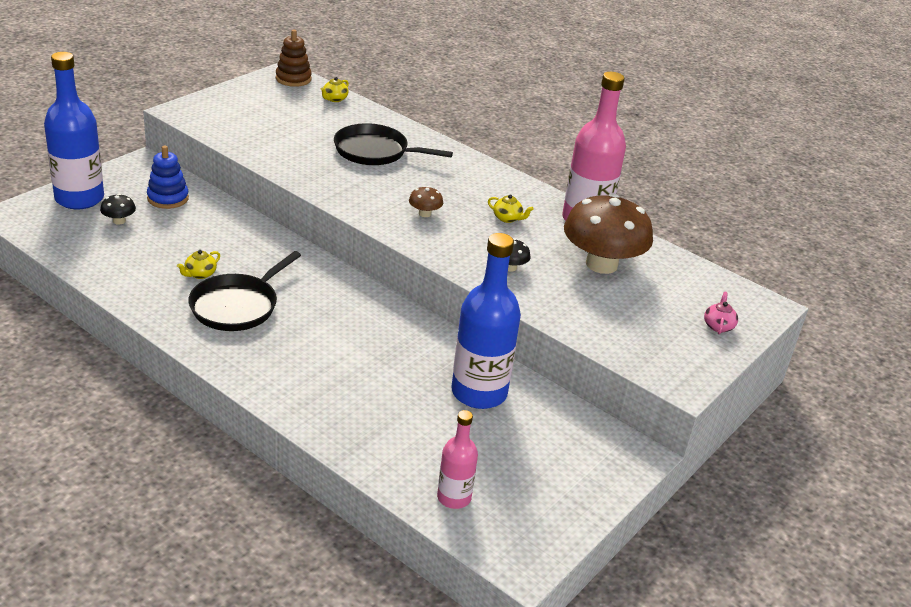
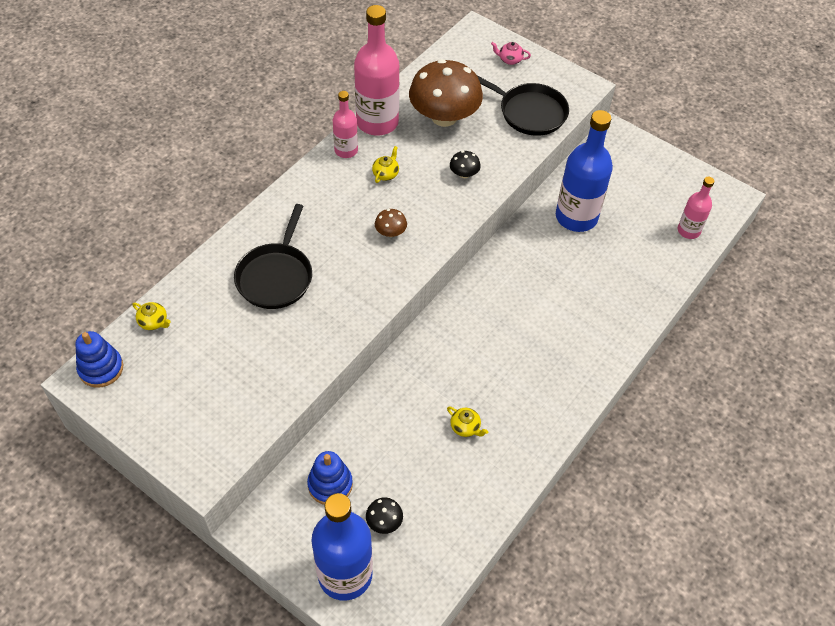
camera: 90 degrees left, 20 degrees up
(237, 306) = (508, 388): black pan -> black pan (529, 112)
(293, 79) = (101, 368): brown stacking toy -> blue stacking toy
(540, 198) = (346, 150): none -> pink bottle

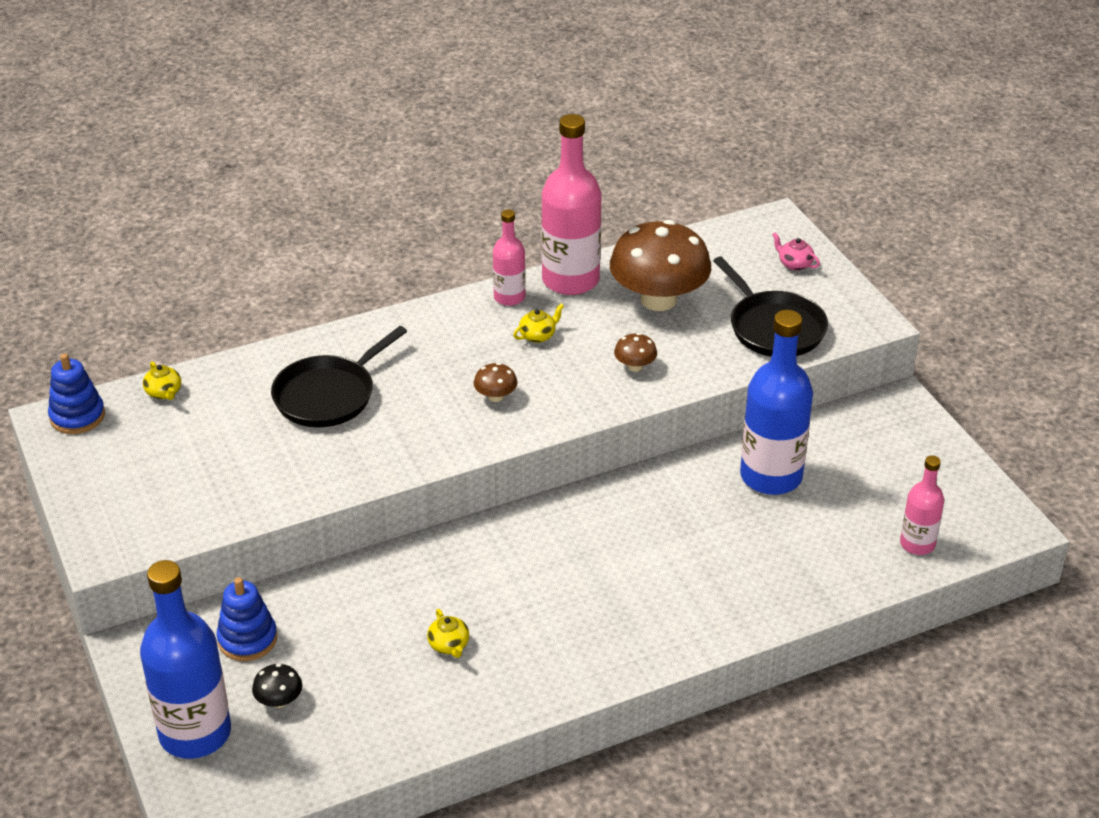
camera: 30 degrees right, 15 degrees down
(464, 174) = (635, 366): black mushroom -> brown mushroom

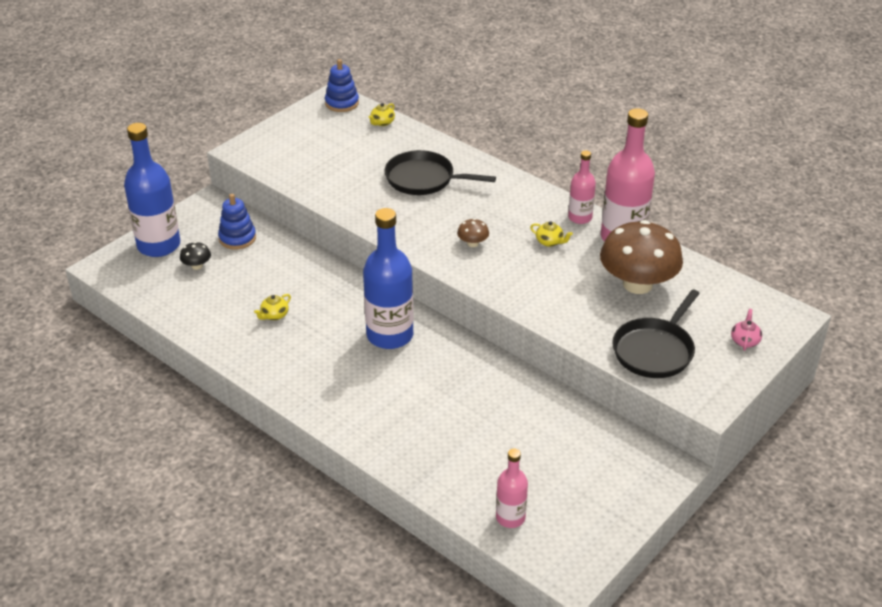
camera: 65 degrees right, 0 degrees up
(635, 366) = (553, 294): brown mushroom -> none
(771, 476) = (529, 416): blue bottle -> blue bottle (390, 335)

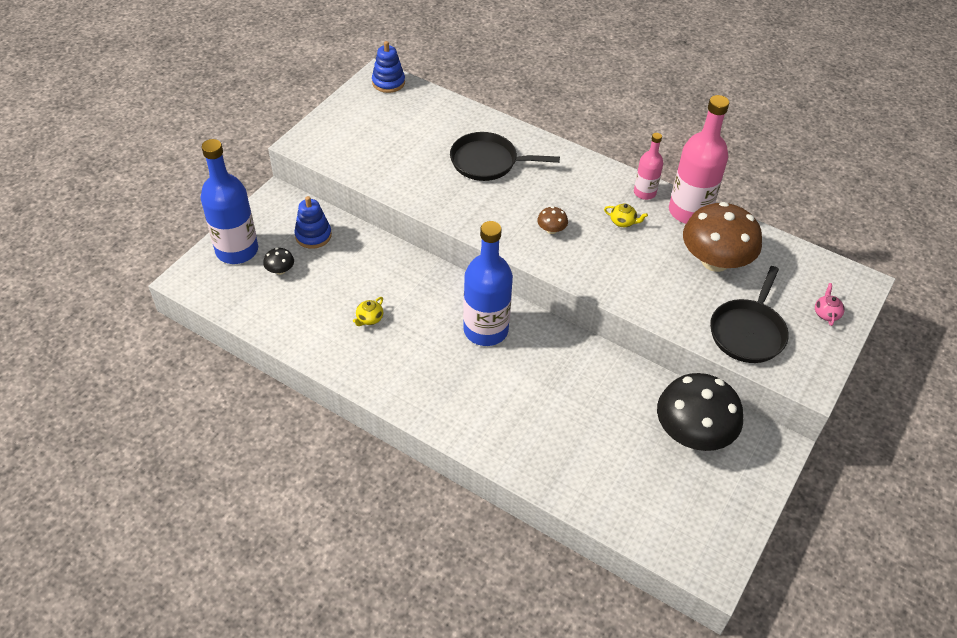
camera: 10 degrees left, 10 degrees up
(382, 123) = (433, 102): yellow teapot -> none
(510, 517) = (644, 517): pink bottle -> none
(582, 447) = (692, 433): none -> black mushroom

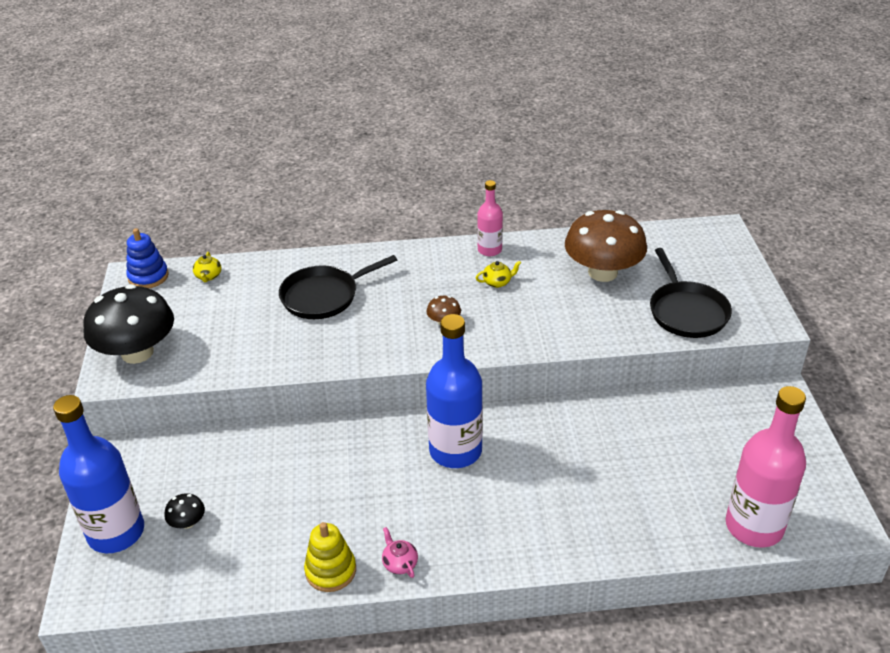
camera: 35 degrees left, 10 degrees down
(313, 235) = (191, 467): blue stacking toy -> none
(332, 356) = (330, 570): none -> yellow stacking toy
(369, 319) = (332, 510): yellow teapot -> yellow teapot (208, 276)
(689, 211) = (541, 245): pink bottle -> pink bottle (754, 526)
(692, 433) = (712, 425): black mushroom -> black mushroom (137, 352)
(826, 313) = (724, 265): pink teapot -> pink teapot (399, 563)

